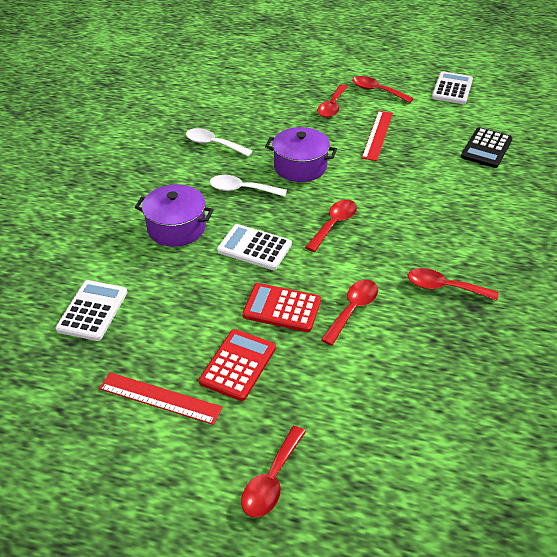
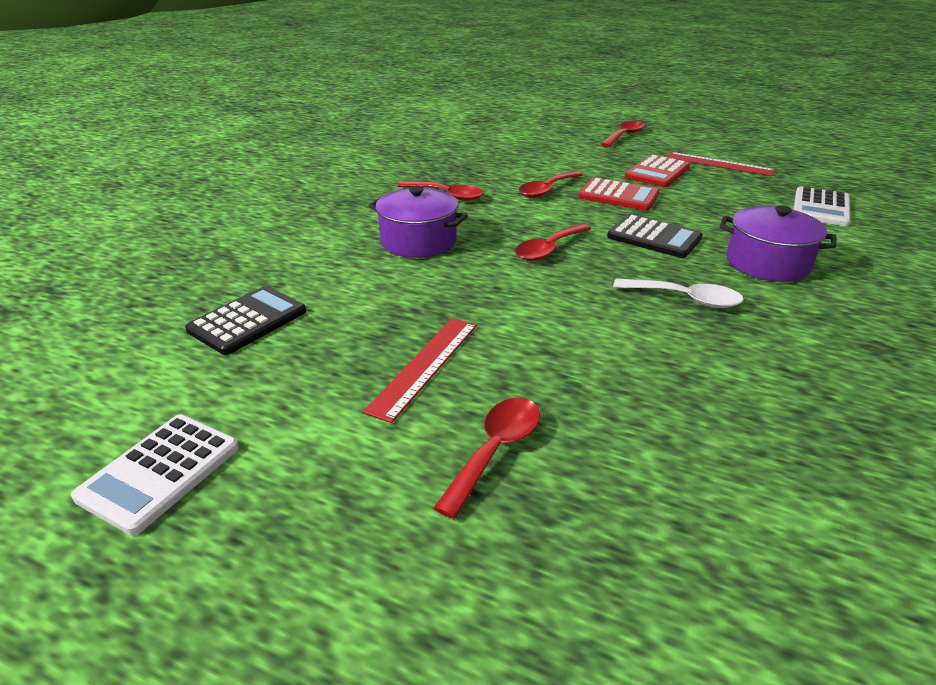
camera: 170 degrees left, 10 degrees down
(213, 144) = (765, 381): white spoon -> none
(254, 248) = (654, 237): white calculator -> black calculator
(300, 167) = (588, 323): purple pot -> purple pot (418, 241)
(377, 91) = (358, 490): red spoon -> none

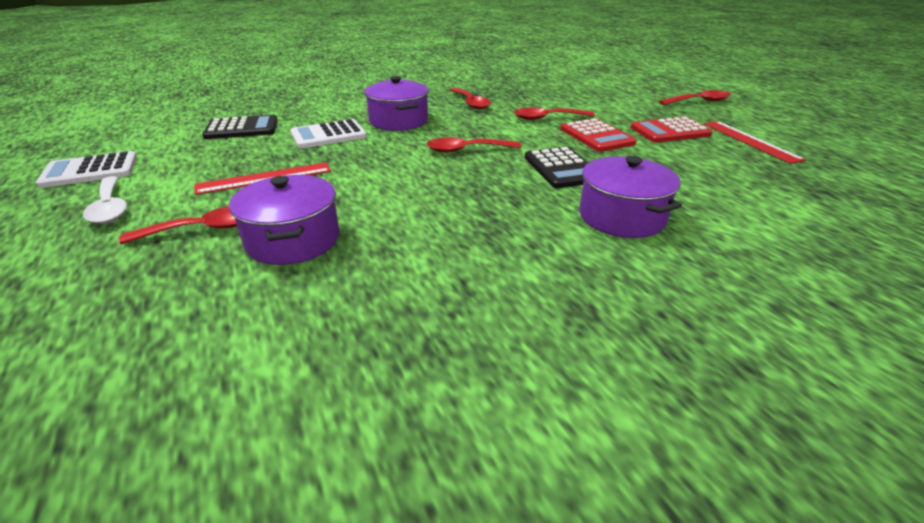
camera: 40 degrees right, 0 degrees up
(601, 410) = (293, 240): none -> purple pot
(685, 299) = (493, 211): white spoon -> white spoon (110, 208)
(820, 208) = (788, 201): white calculator -> white calculator (328, 135)

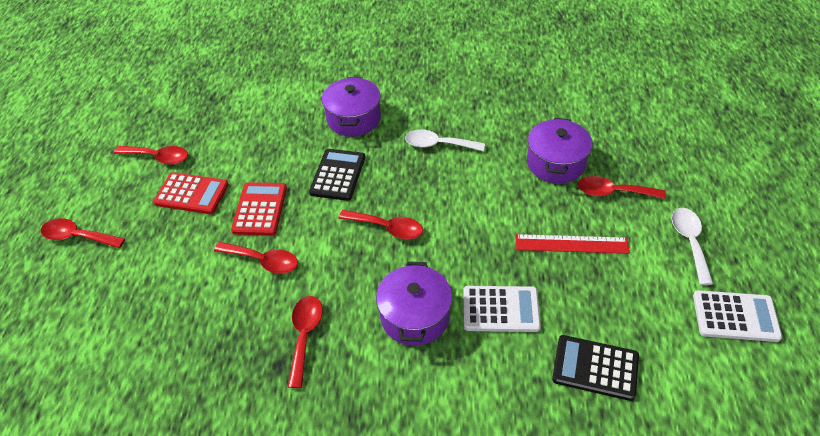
camera: 150 degrees left, 15 degrees up
(476, 219) = (438, 145): none -> white spoon
(750, 141) = (158, 157): red ruler -> red spoon

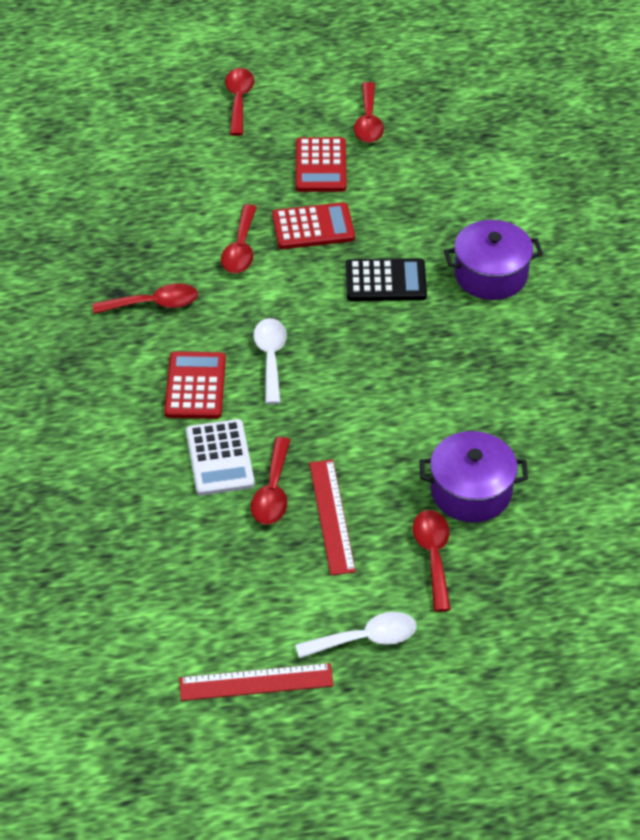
camera: 75 degrees right, 0 degrees up
(387, 228) = (313, 341): red spoon -> red spoon (273, 492)
(415, 316) = (195, 386): purple pot -> red calculator
(438, 145) = (468, 366): white spoon -> white spoon (270, 358)
(595, 368) = (159, 547): black calculator -> none
(735, 316) = (256, 682): white calculator -> red ruler

